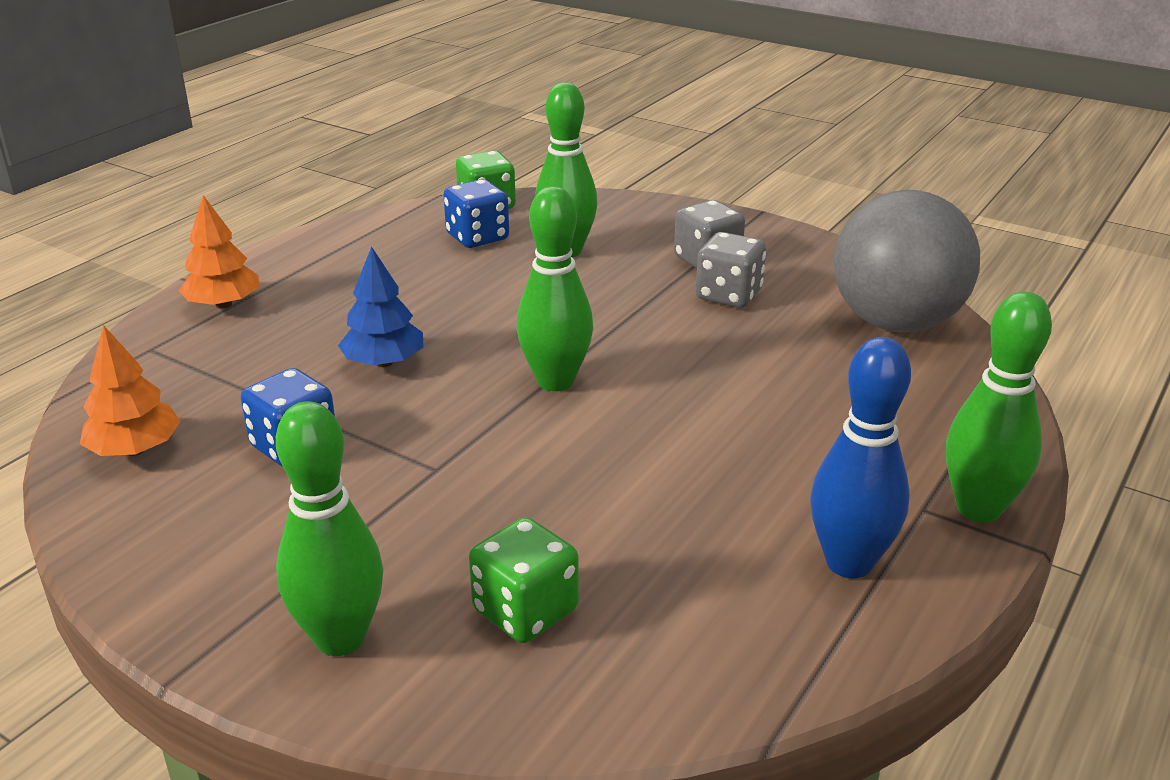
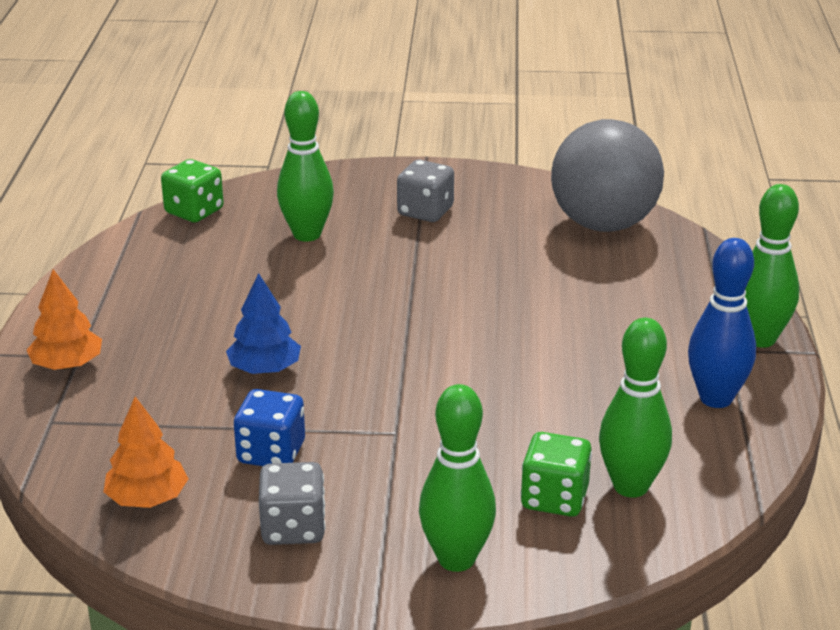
camera: 30 degrees left, 0 degrees up
(477, 237) = (219, 243): blue dice -> none
(555, 381) = (411, 342): green bowling pin -> green bowling pin (630, 486)
(728, 295) = (469, 236): grey dice -> grey dice (293, 528)

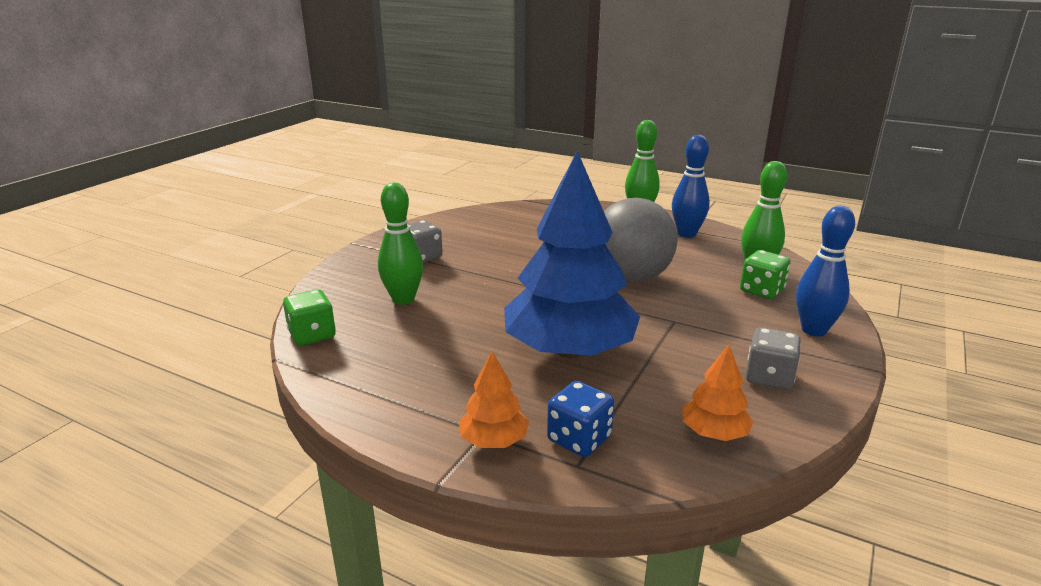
camera: 65 degrees left, 5 degrees down
(265, 369) = (569, 350): blue tree -> blue tree, size x2.32
(271, 453) = (677, 368): blue dice -> blue dice (579, 439)
(456, 559) = (813, 330): green bowling pin -> blue bowling pin
(603, 224) = (495, 218): grey ball -> grey ball (631, 278)

